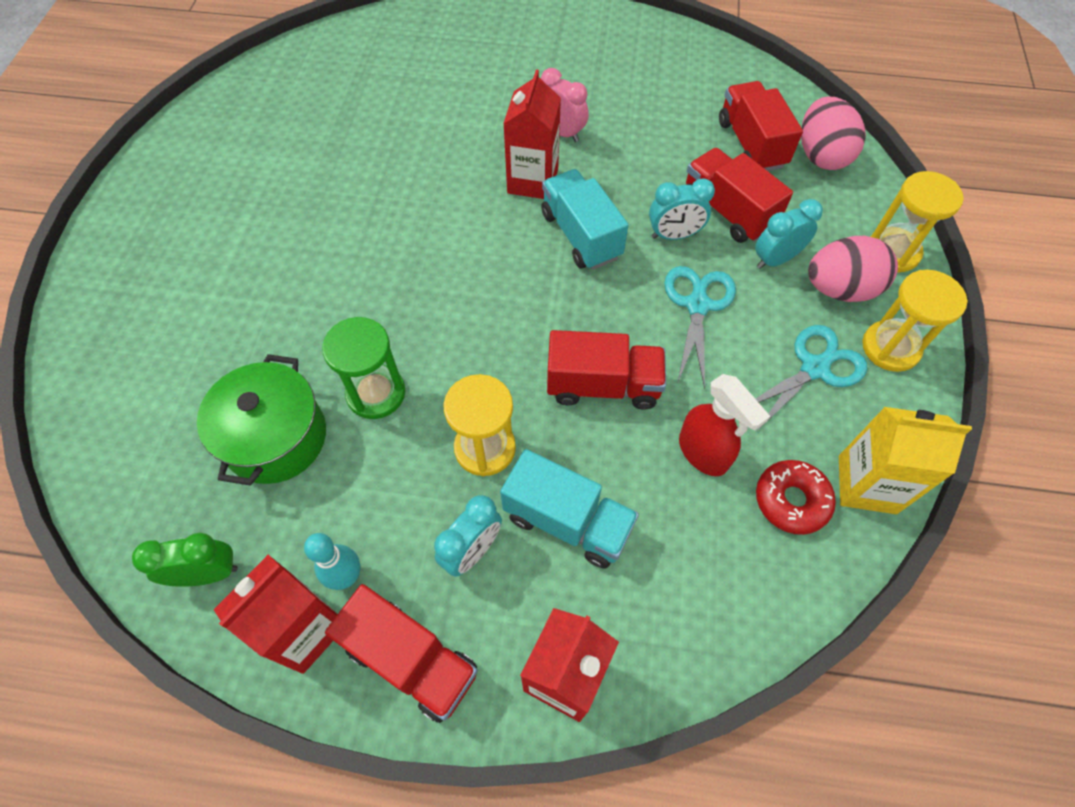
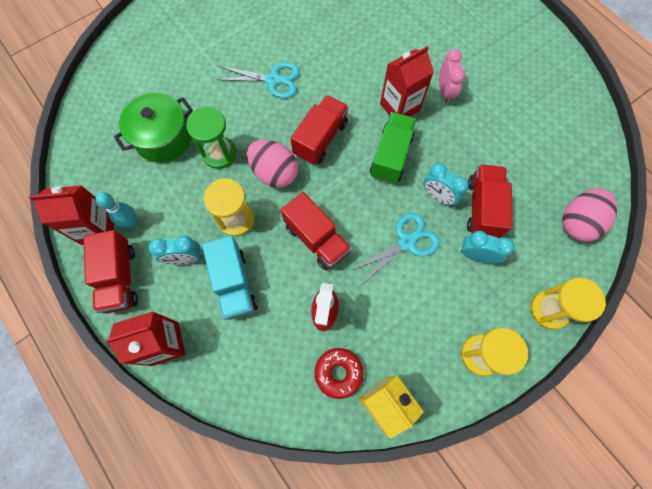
camera: 45 degrees right, 10 degrees up
(208, 573) = (88, 173): green clock -> none
(581, 235) = (391, 156): turquoise truck -> green truck
(751, 144) = (543, 182): red truck -> red truck (320, 139)
(814, 368) = (427, 326): turquoise scissors -> turquoise scissors (273, 80)
(840, 289) = (492, 301): pink egg -> pink egg (274, 173)

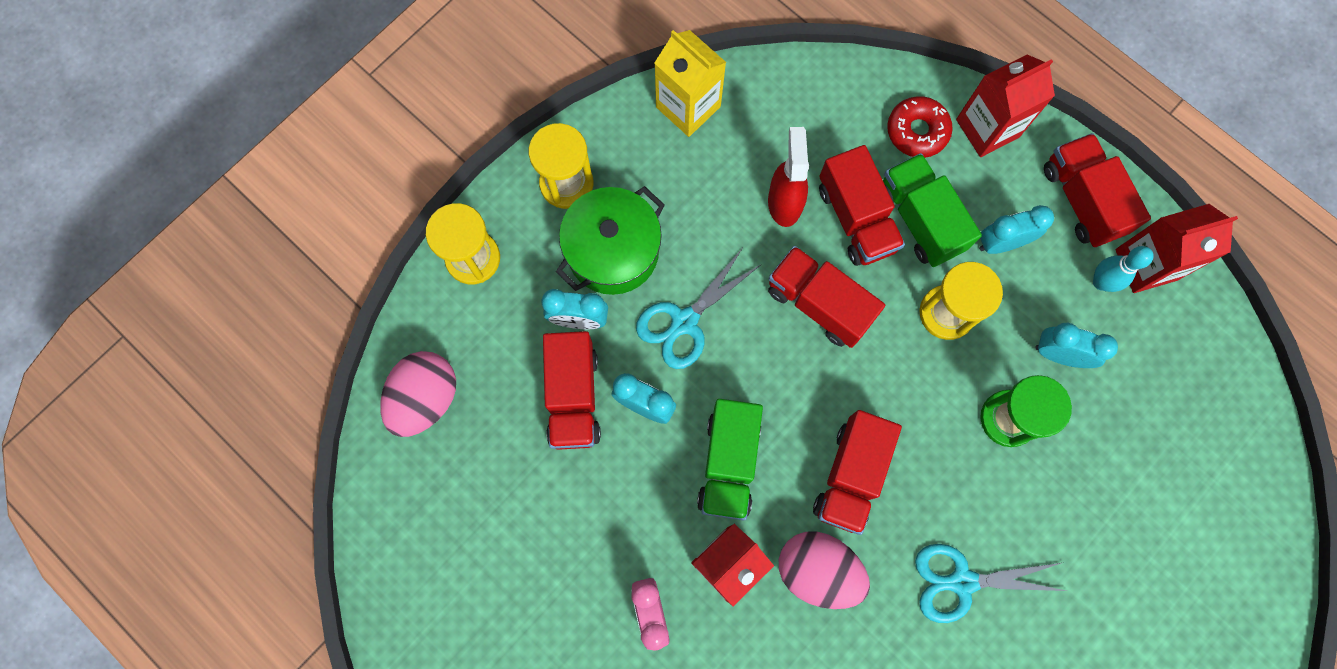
camera: 170 degrees right, 5 degrees up
(163, 138) = (1109, 430): green pot -> green pot (613, 251)
(175, 184) = (1059, 354): none -> turquoise clock
(234, 284) = (920, 219): turquoise truck -> green truck
(274, 173) = (910, 400): pink egg -> pink egg (817, 570)
(278, 292) = (856, 218): none -> red truck
(338, 373) = (751, 131): red donut -> red donut (917, 131)

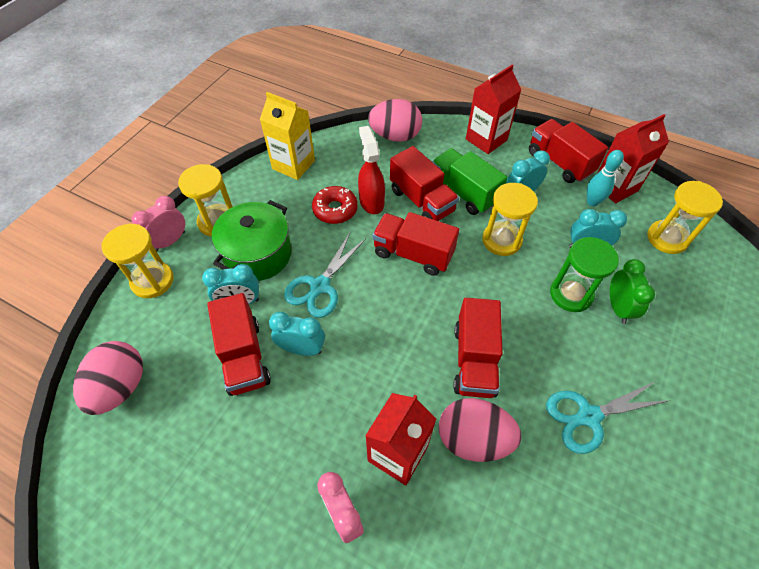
camera: 15 degrees left, 20 degrees down
(500, 200) = (170, 241): none -> pink clock
(728, 463) = (378, 375): green truck -> none
(850, 88) = (395, 136): none -> pink egg
(917, 131) = (444, 149): red donut -> red donut (335, 209)
(1061, 454) = (618, 307): none -> green clock
(1179, 369) = (667, 238): none -> yellow hourglass

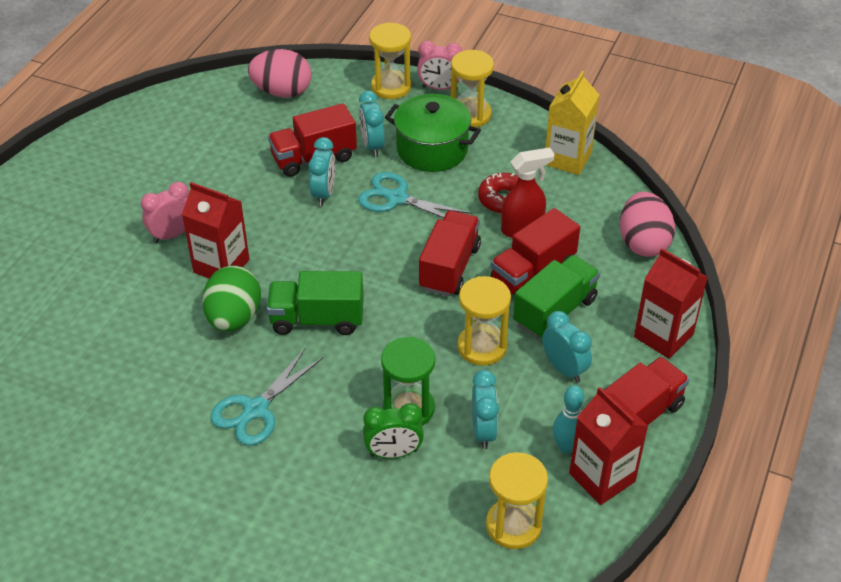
camera: 85 degrees right, 10 degrees down
(170, 241) = (439, 88): pink clock -> pink clock turned 150 degrees clockwise
(473, 439) = (234, 318): pink egg -> green egg
(474, 360) = (317, 319): red truck -> green truck
(589, 416) = (256, 409): turquoise scissors -> turquoise scissors turned 120 degrees counterclockwise

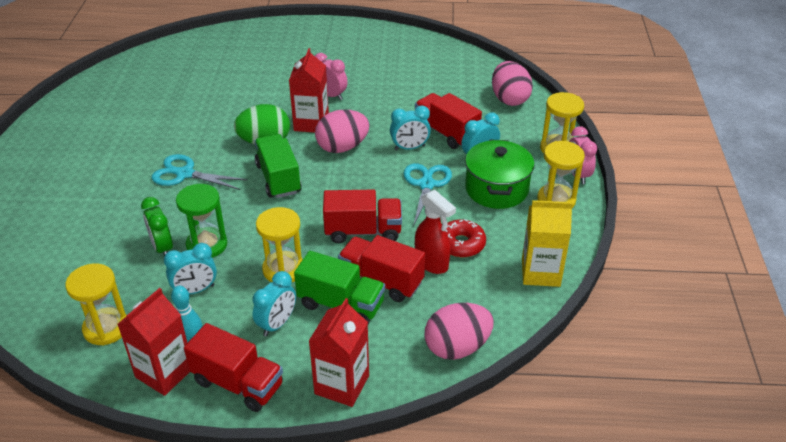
camera: 70 degrees right, 5 degrees down
(289, 249) = (342, 147): none -> pink egg

